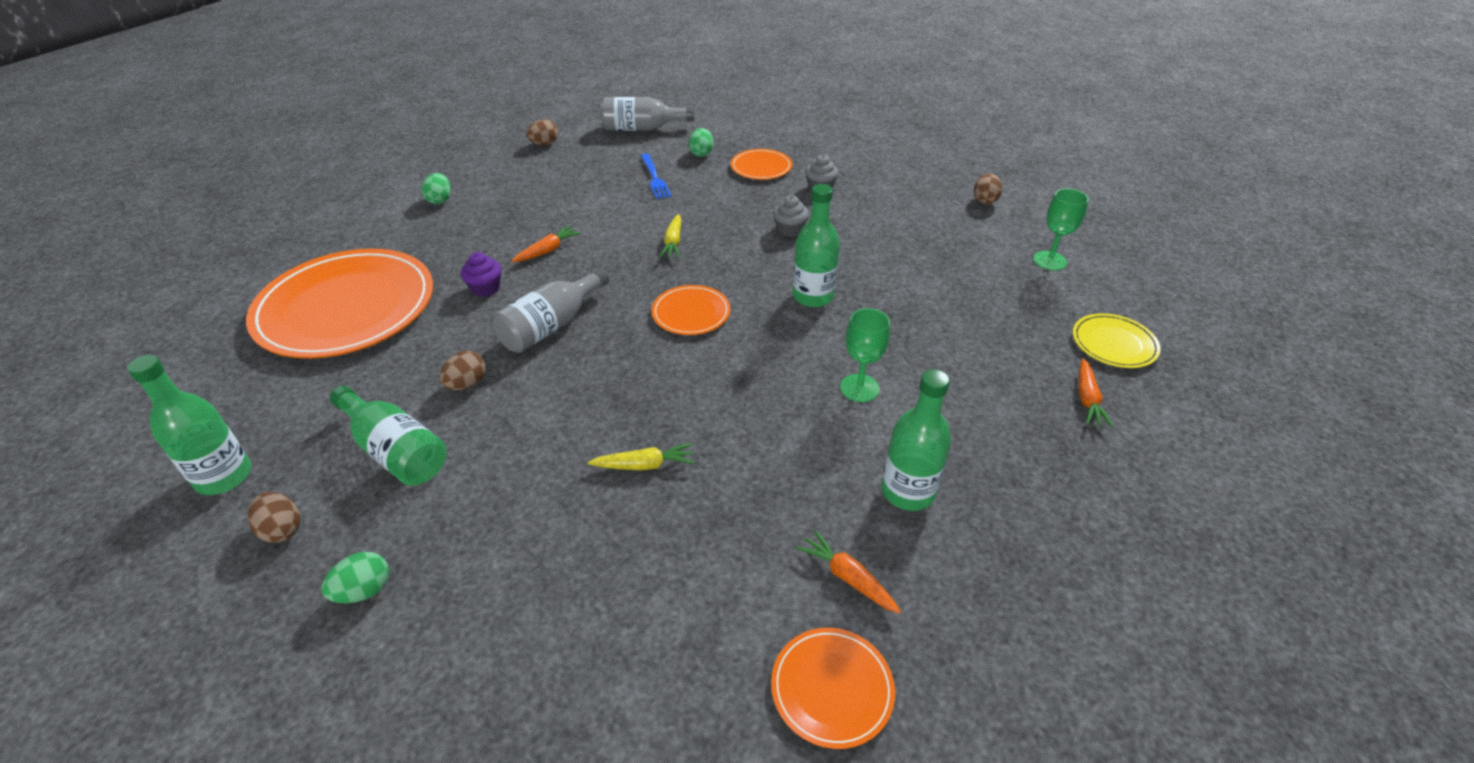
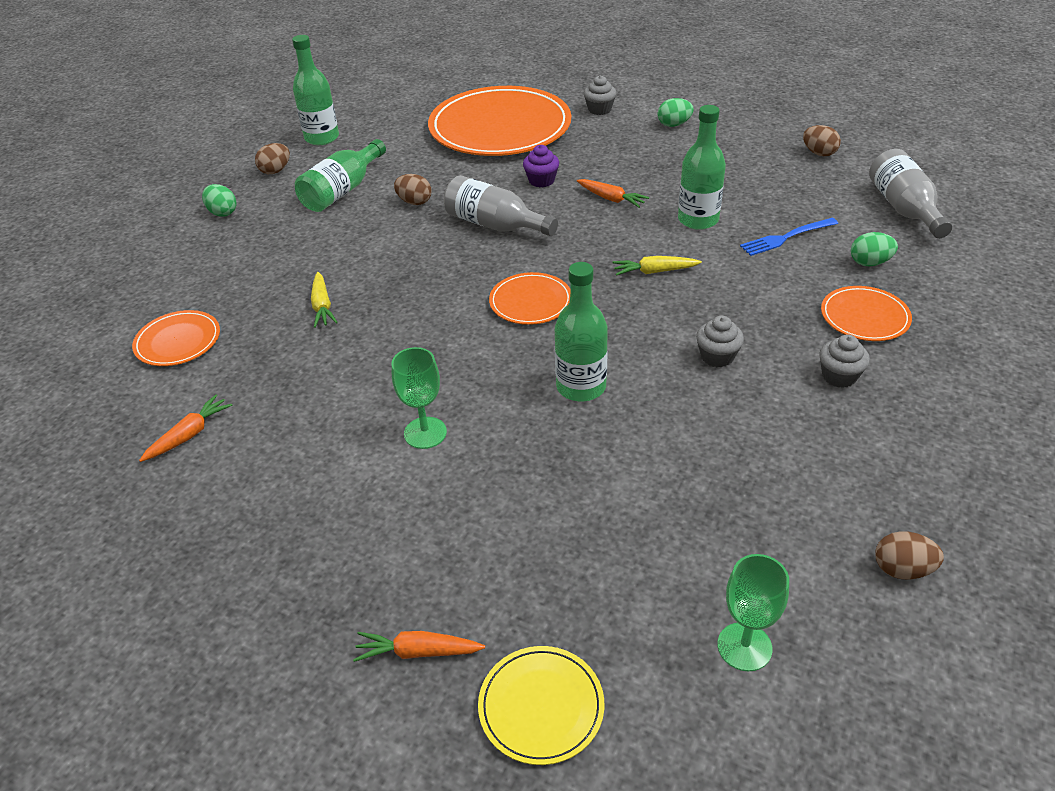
camera: 85 degrees right, 0 degrees up
(369, 237) = (599, 109): none -> grey cupcake
(832, 688) = (94, 431): orange plate -> orange plate (178, 341)
(907, 491) = (279, 473): green bottle -> green bottle (698, 220)

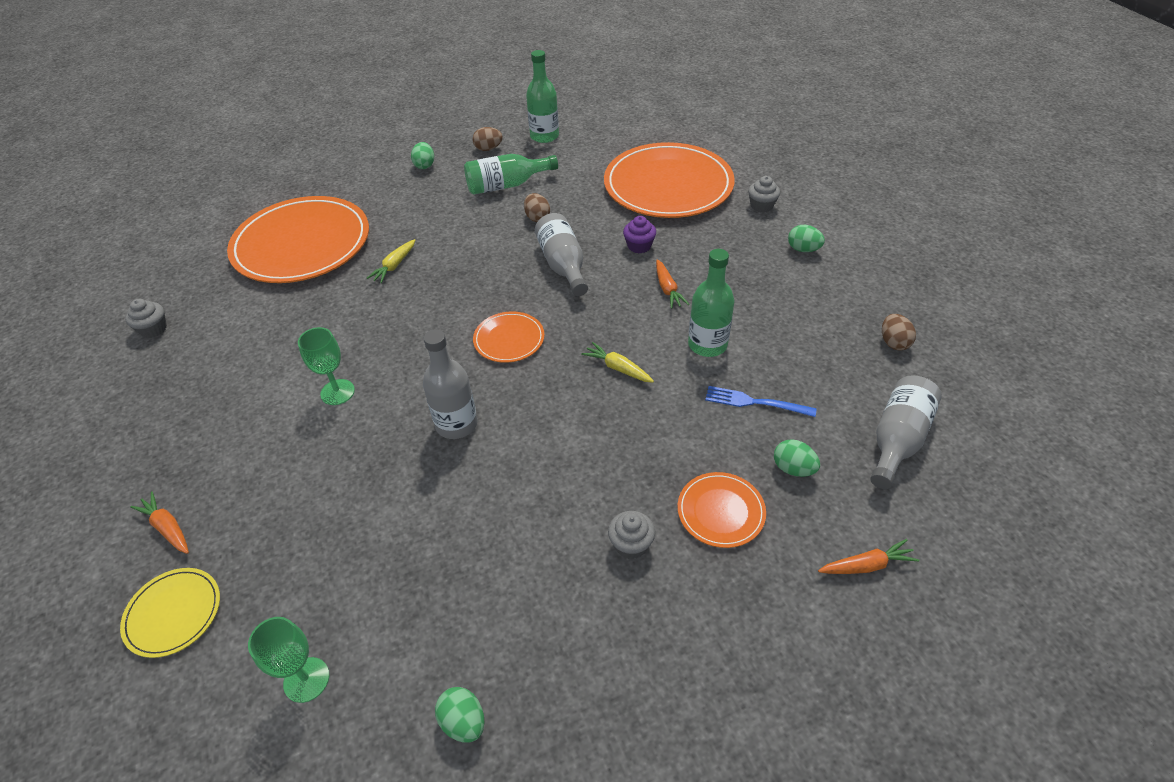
camera: 40 degrees right, 5 degrees up
(178, 341) = (302, 244): orange plate -> orange plate, size x2.21
(189, 435) = (237, 310): orange carrot -> orange carrot (866, 565)
(581, 387) = (456, 424): green bottle -> grey bottle
(717, 356) = (569, 465): grey cupcake -> grey cupcake (153, 329)
(902, 569) = (463, 722): brown egg -> green egg

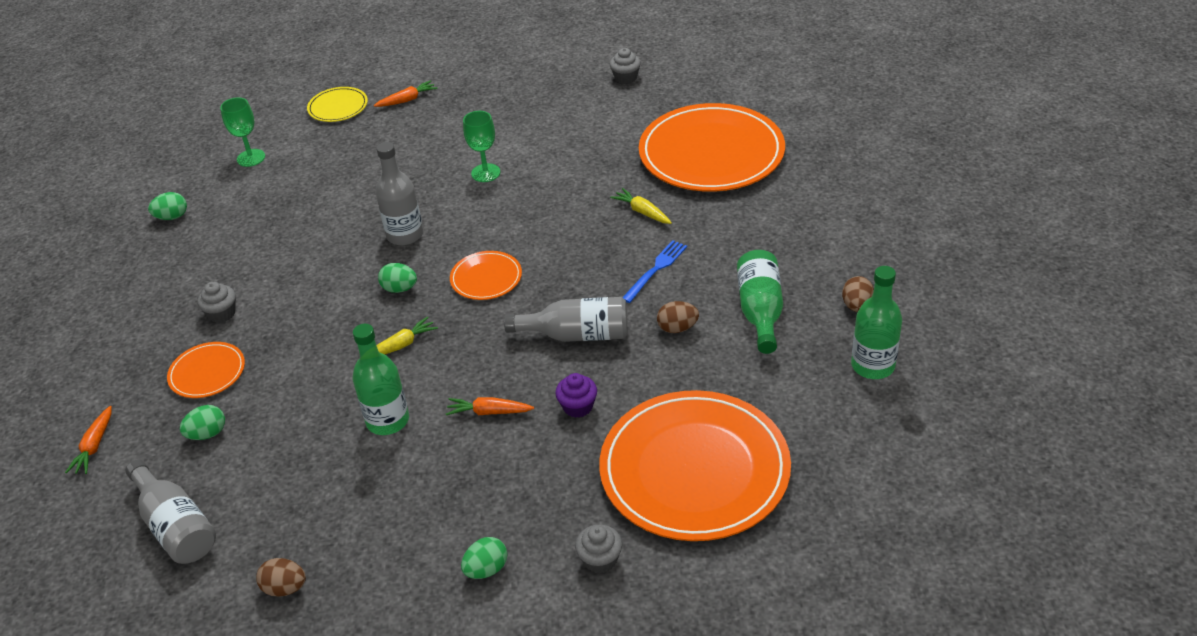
camera: 110 degrees right, 5 degrees down
(424, 165) = (835, 246): green egg -> green egg (399, 289)
(754, 402) = (294, 432): blue fork -> blue fork (656, 269)

